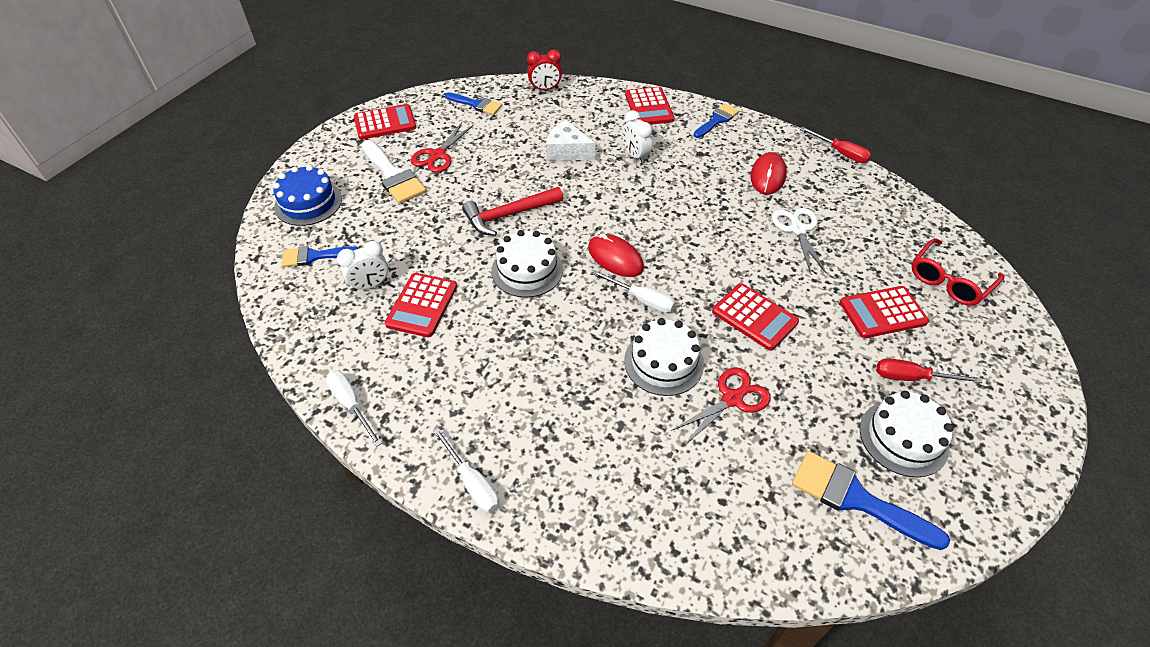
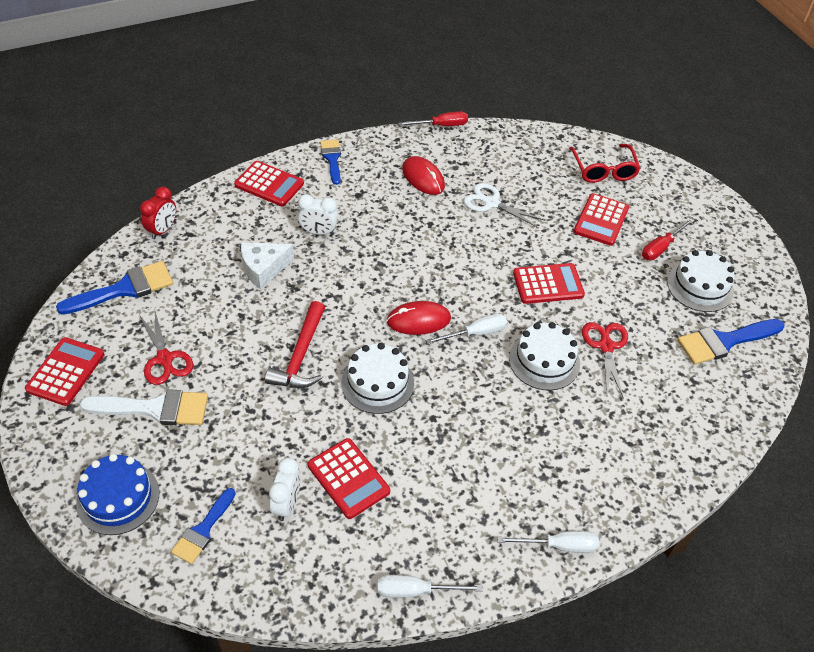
camera: 55 degrees left, 0 degrees up
(476, 104) = (124, 289): blue brush -> blue brush, size x1.56

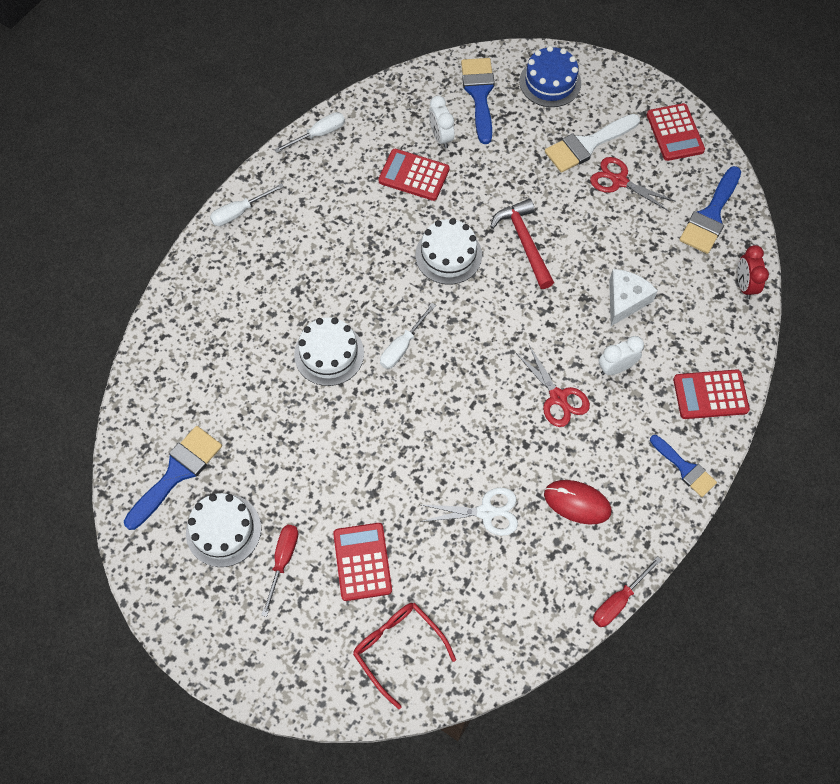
camera: 150 degrees right, 15 degrees up
(203, 530) = (479, 94): blue brush -> blue brush, size x1.56
(418, 320) = (458, 330): red mouse -> none
(548, 284) = (370, 440): red calculator -> none
(606, 346) = (283, 401): red scissors -> red scissors (558, 397)

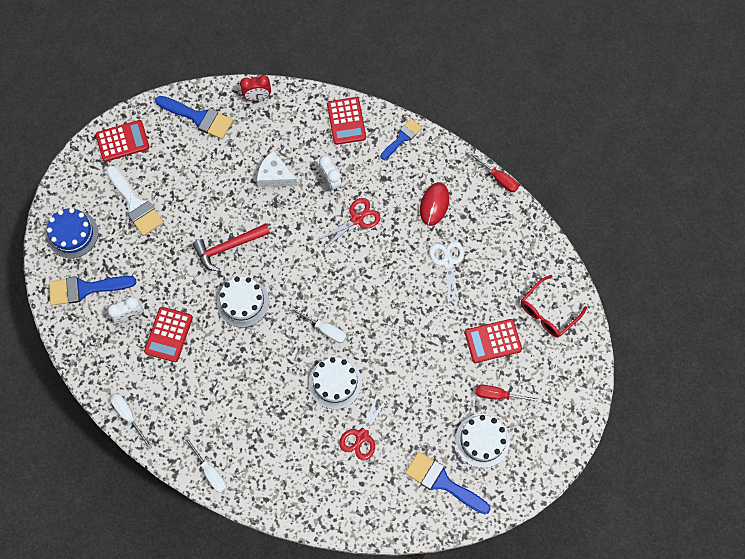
camera: 95 degrees left, 5 degrees up
(619, 181) = (169, 180): red scissors -> red scissors (362, 436)

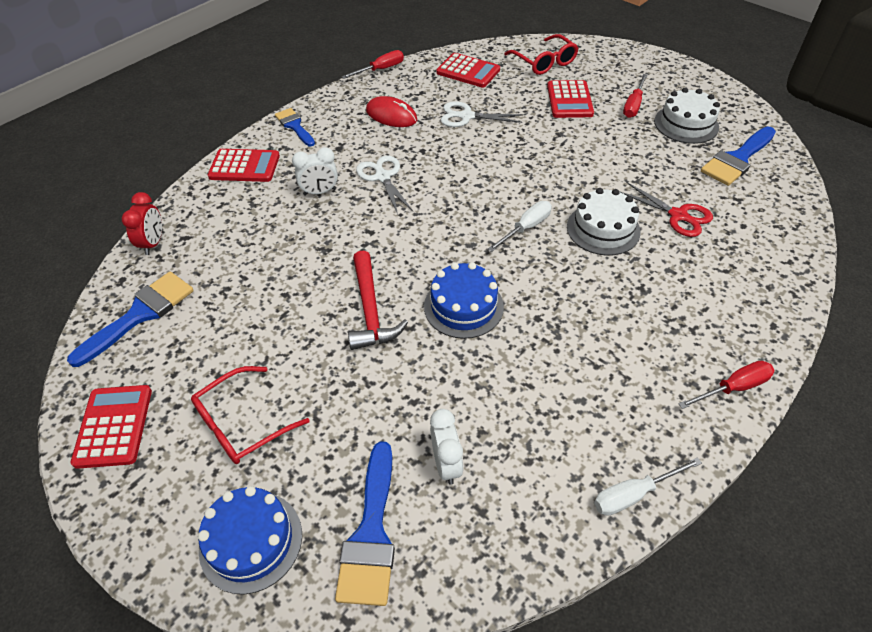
camera: 75 degrees left, 20 degrees down
(135, 204) = (241, 424): white brush -> red glasses
(168, 334) = (493, 410): red calculator -> red calculator (468, 71)
(210, 471) = (733, 388): white screwdriver -> red screwdriver
(243, 302) = (463, 306): white cake -> blue cake
(275, 175) = (283, 243): white cheese -> none
(357, 219) = (383, 177): red scissors -> white scissors

